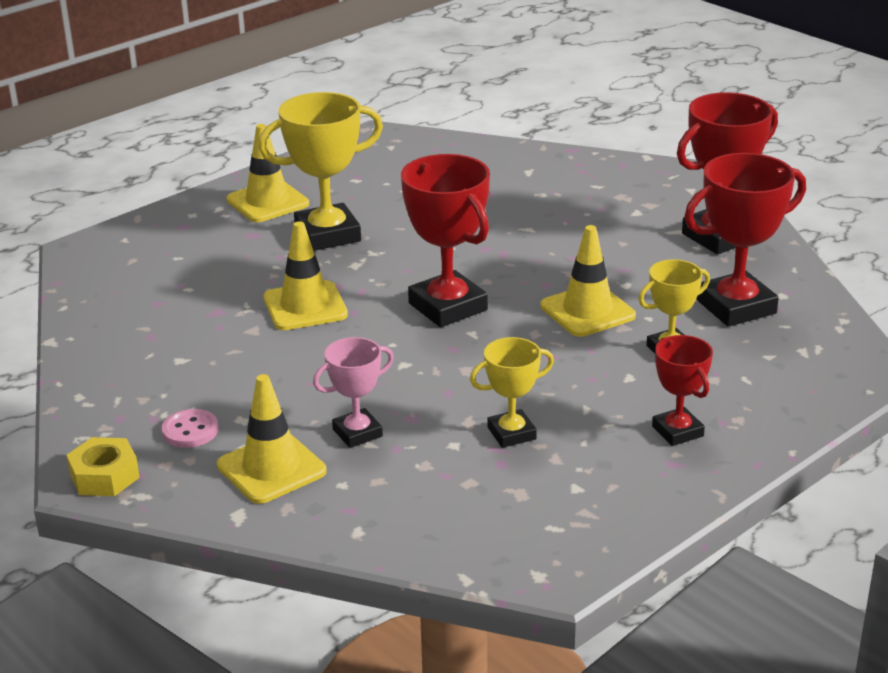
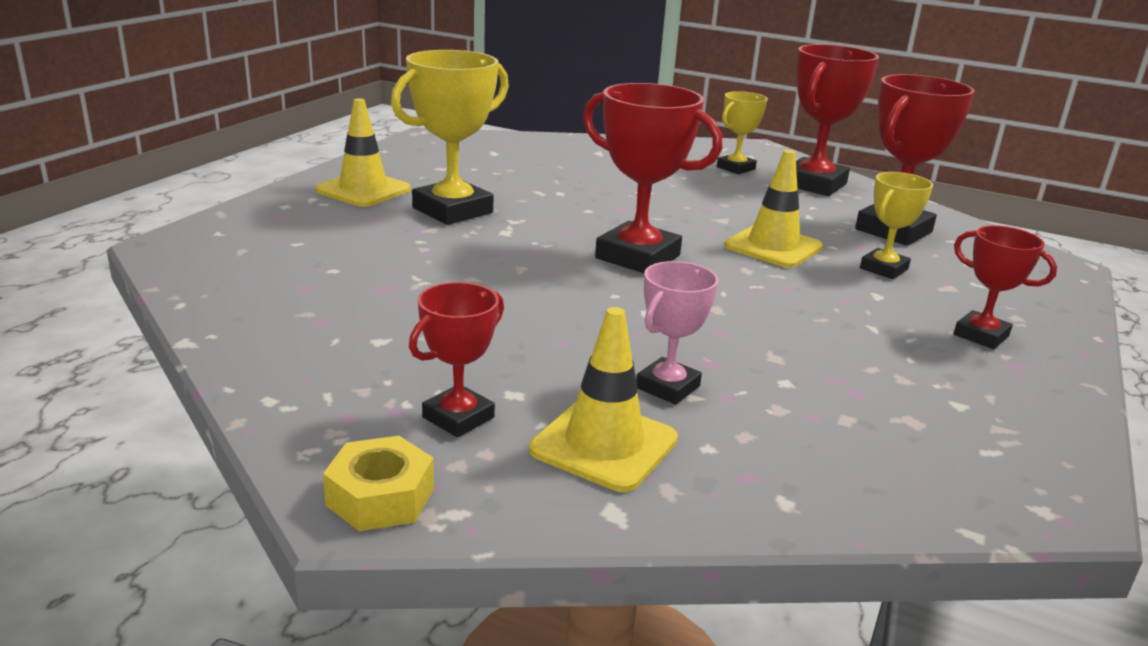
camera: 25 degrees left, 5 degrees down
(190, 431) = (458, 417): pink button -> red trophy
(305, 306) = (486, 272): yellow traffic cone -> none
(511, 433) = (831, 361): yellow trophy -> yellow trophy (736, 168)

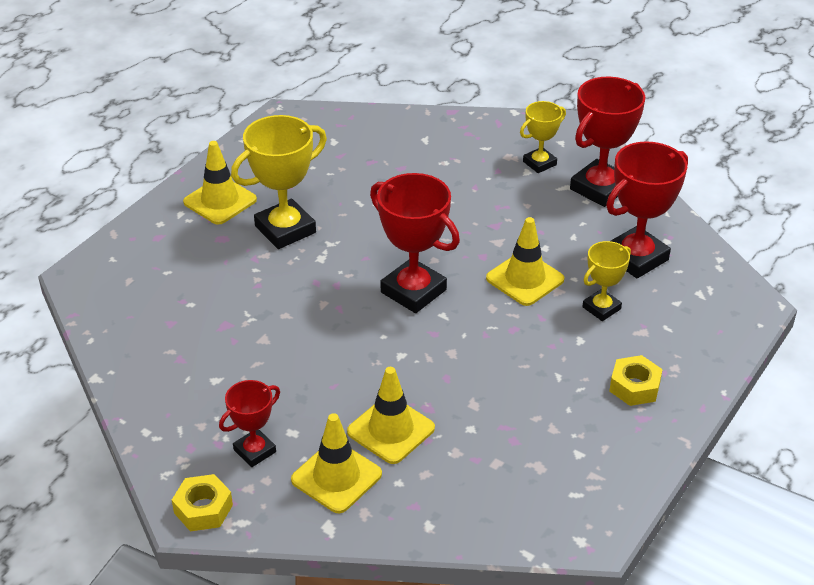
camera: 10 degrees right, 15 degrees up
(667, 387) = (391, 430): pink trophy -> yellow traffic cone
(981, 335) = (634, 387): red trophy -> yellow nut

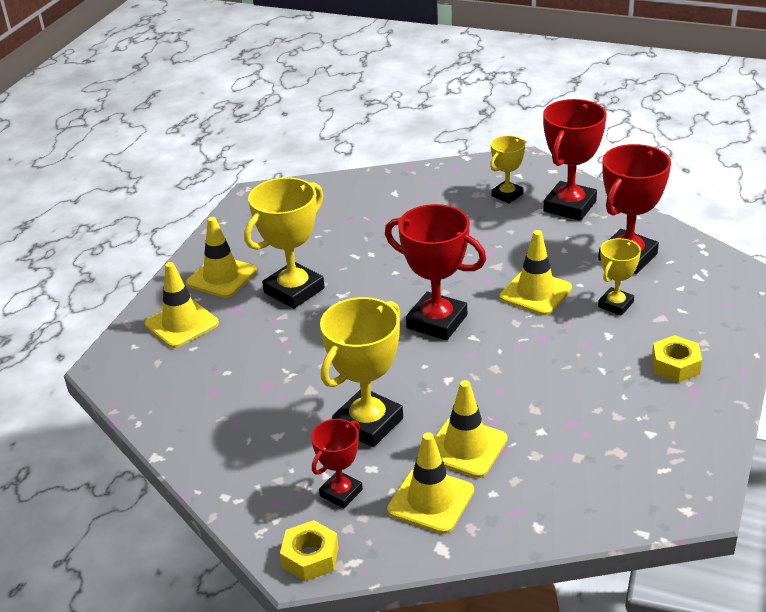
camera: 10 degrees left, 5 degrees down
(165, 244) = (181, 324): none -> yellow traffic cone
(306, 385) = (368, 423): none -> yellow trophy

